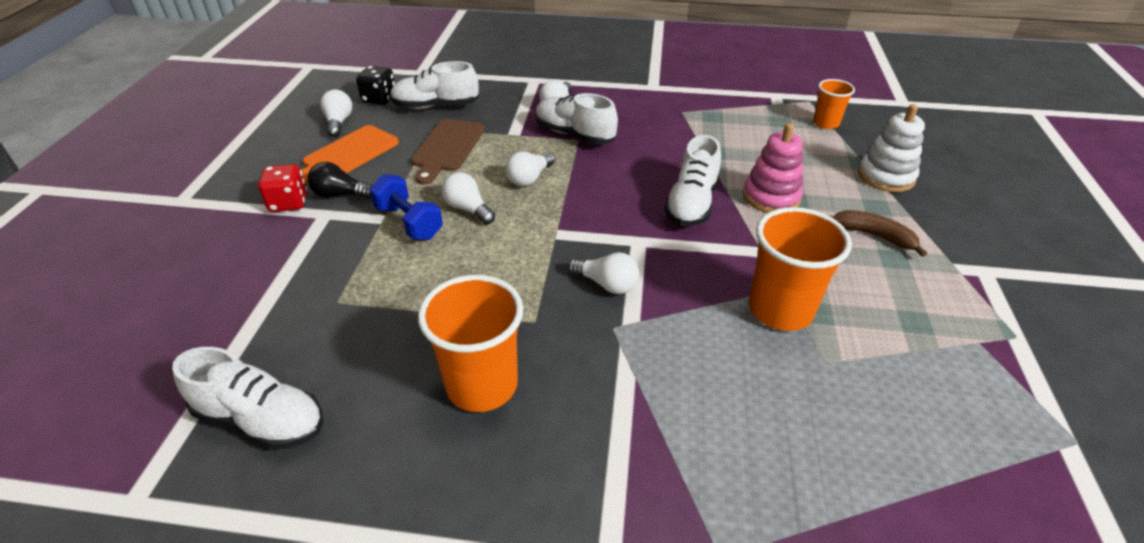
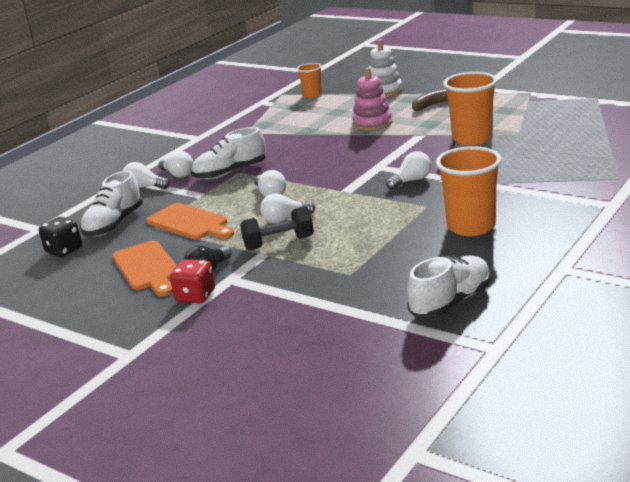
camera: 60 degrees left, 15 degrees down
(338, 122) = (83, 272): white light bulb -> white light bulb (144, 187)
(409, 222) = (279, 243): blue dumbbell -> black dumbbell
(447, 148) = (190, 223): brown cutting board -> orange cutting board
(691, 203) = (355, 146): white shoe -> none

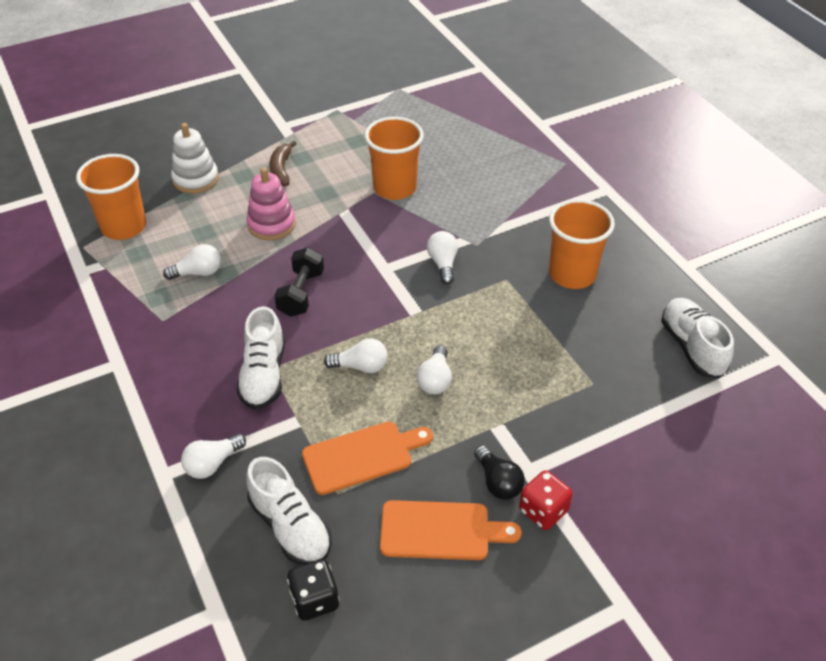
camera: 65 degrees left, 20 degrees up
(178, 174) = (211, 420): white light bulb -> white light bulb (198, 273)
(279, 243) = (484, 405): black dumbbell -> black dumbbell (301, 293)
(312, 95) = (124, 227): orange cup -> orange cup, size x1.76

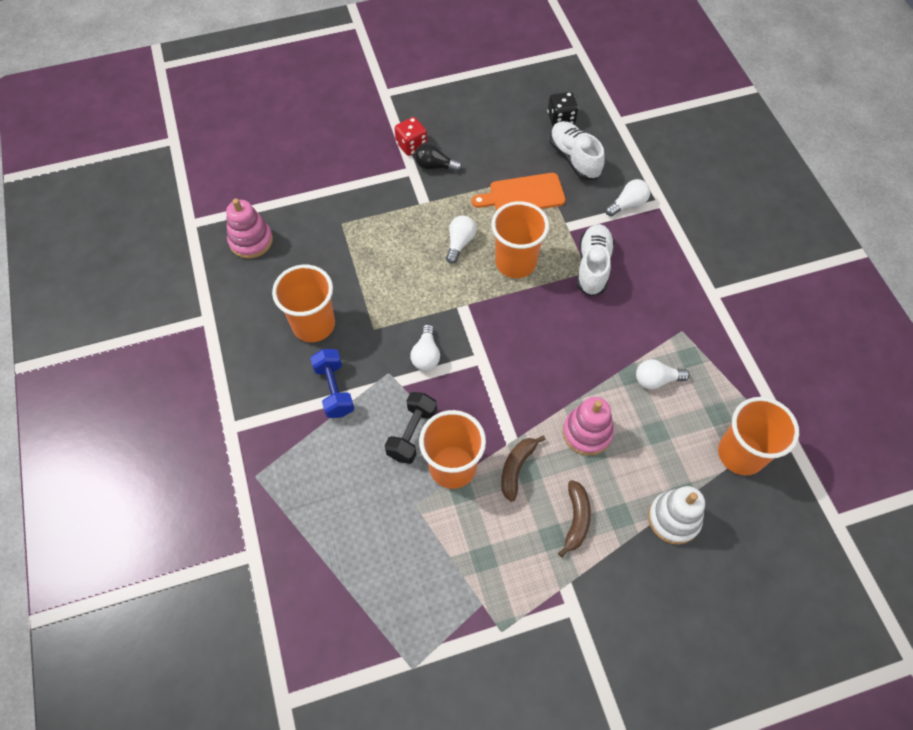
camera: 170 degrees left, 15 degrees up
(301, 293) = (560, 341): black dumbbell -> black dumbbell (412, 433)
(336, 194) = (516, 468): none -> brown banana
(361, 366) = (515, 262): white light bulb -> orange cup
(440, 530) = (479, 143): orange cutting board -> none
(498, 482) = (435, 166): black light bulb -> black light bulb turned 60 degrees counterclockwise
(524, 226) = (334, 390): none -> blue dumbbell
(692, 347) = (251, 241): white shoe -> pink stacking toy

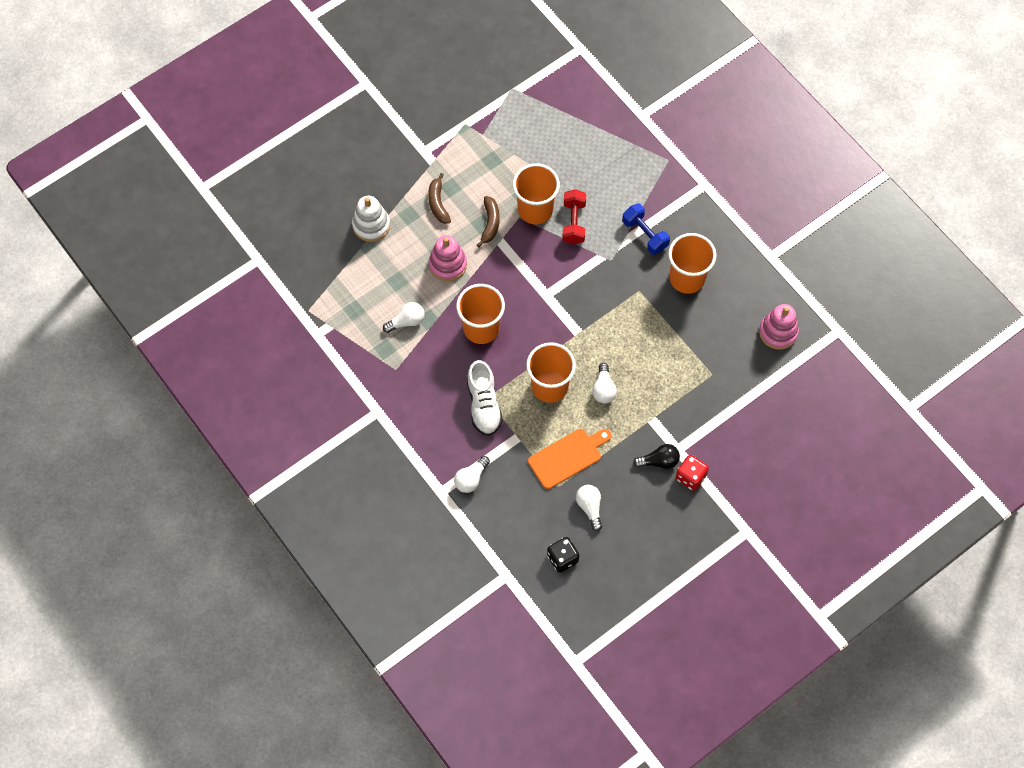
camera: 160 degrees right, 5 degrees up
(412, 433) = (573, 222): black dumbbell -> red dumbbell
(426, 355) = (589, 283): white light bulb -> white light bulb (589, 507)
(574, 158) = (534, 514): white shoe -> none
(740, 454) = (332, 285): orange cup -> orange cup (481, 328)

